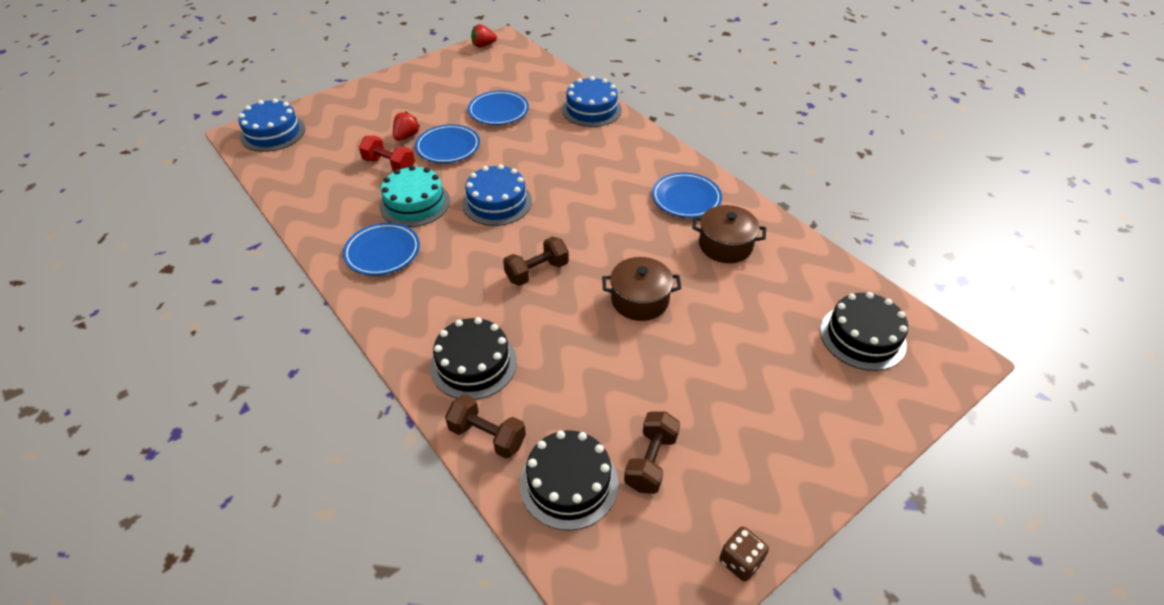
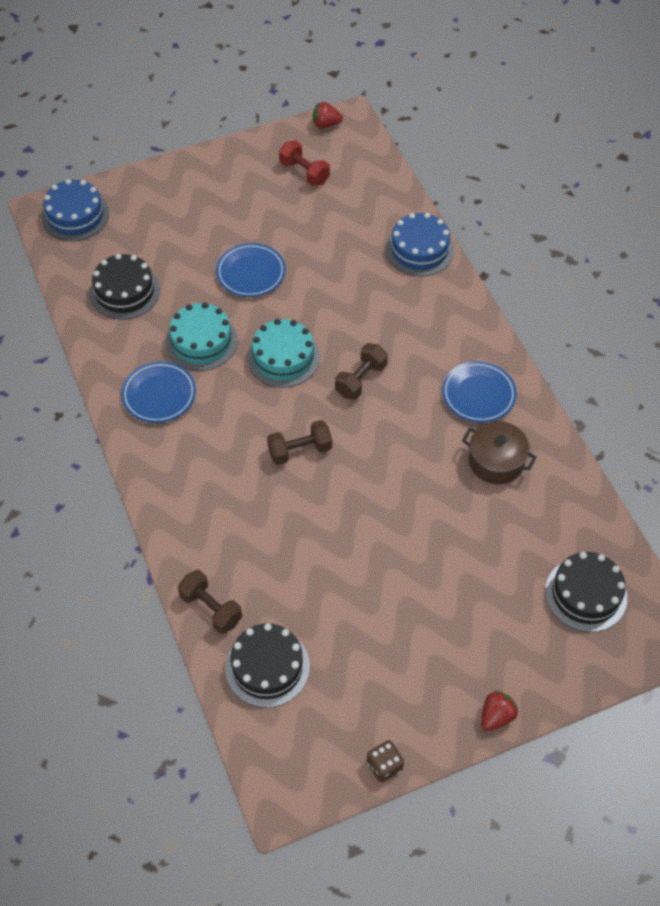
camera: 15 degrees right, 10 degrees up
(389, 165) = (186, 285): red dumbbell -> red dumbbell (304, 173)
(406, 136) = (211, 249): red strawberry -> red strawberry (496, 716)
(473, 364) = (216, 536): black cake -> black cake (125, 292)
(497, 202) = (283, 357): blue cake -> turquoise cake
(498, 111) = (317, 232): blue plate -> none
(639, 300) = (388, 505): brown pot -> none
(651, 461) = (342, 665): brown dumbbell -> brown dumbbell (361, 380)

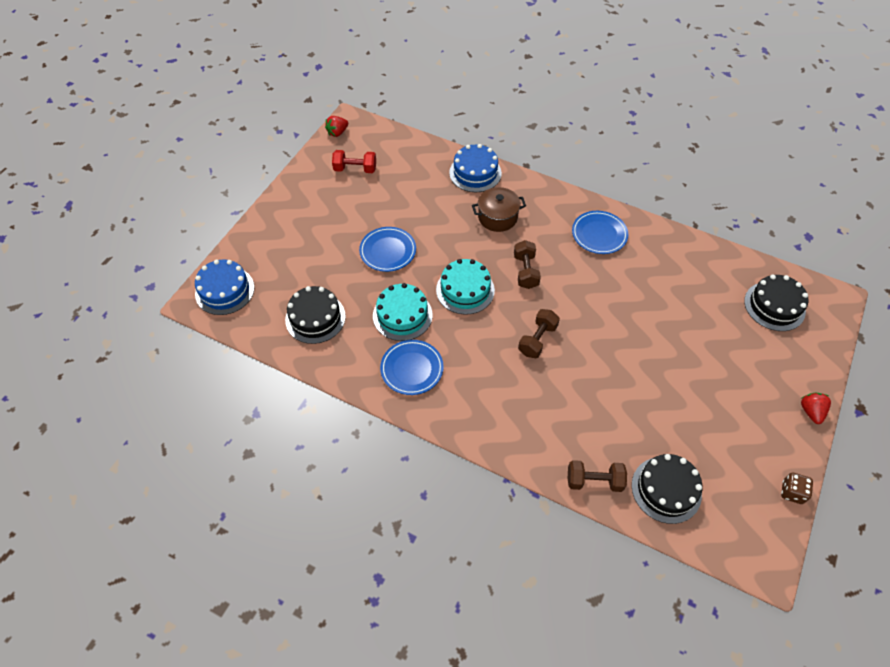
camera: 40 degrees left, 0 degrees up
(496, 461) = (650, 266): brown pot -> brown pot (497, 217)

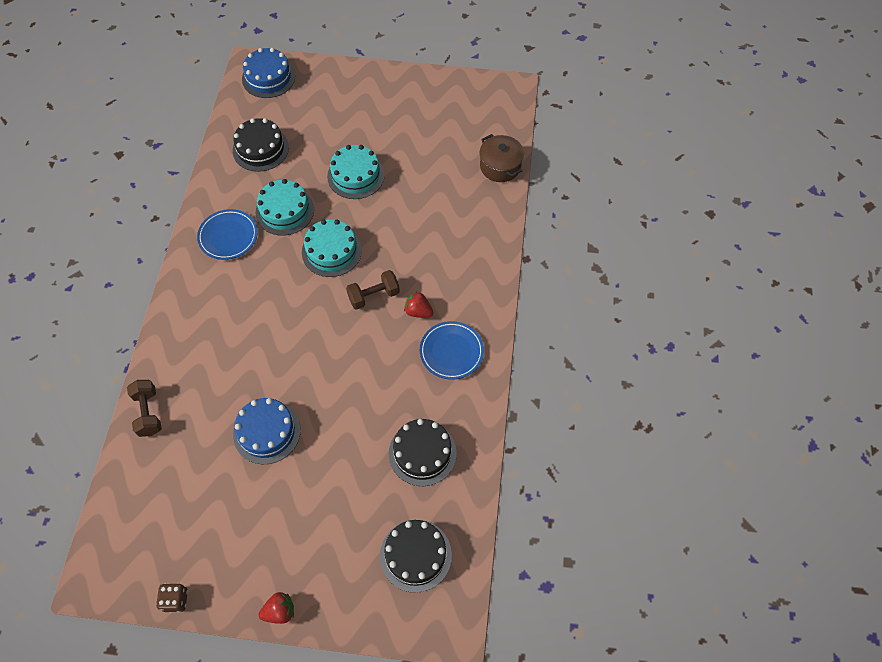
camera: 70 degrees right, 5 degrees up
(337, 132) = (492, 85): red strawberry -> red strawberry (418, 311)
(355, 169) = (449, 116): red dumbbell -> none
(388, 251) = (355, 176): blue plate -> turquoise cake
(475, 173) = (491, 215): blue cake -> blue cake (267, 432)
(497, 217) = (437, 252): brown pot -> brown pot (500, 166)
(537, 340) = (292, 328): brown dumbbell -> none
(666, 489) = (153, 477): black cake -> black cake (422, 453)

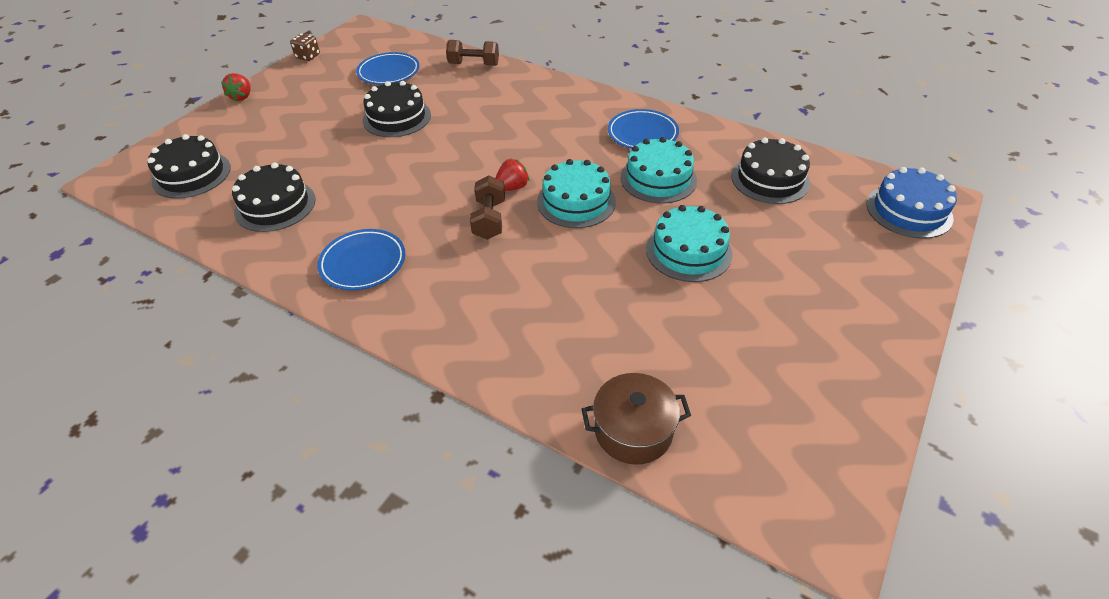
camera: 115 degrees right, 15 degrees down
(186, 488) = (389, 72): none -> blue plate
(267, 432) = (397, 118): blue cake -> black cake
(418, 311) = (439, 250): red strawberry -> red strawberry (512, 187)

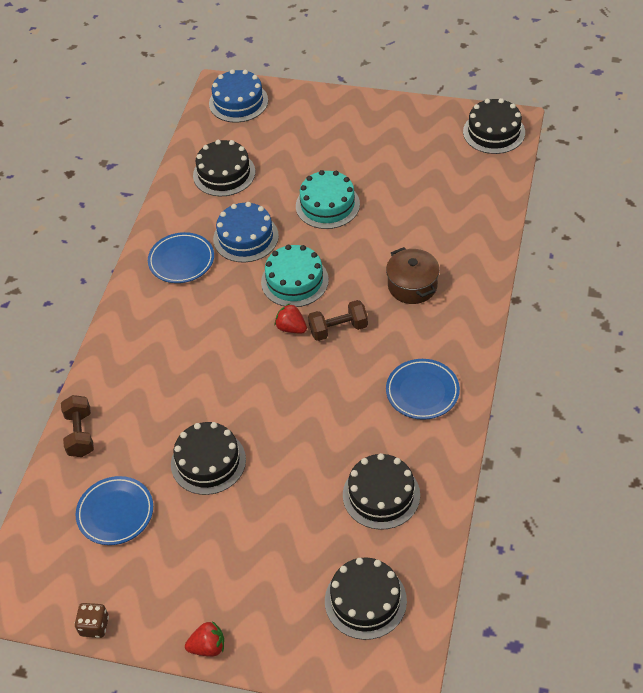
camera: 105 degrees left, 5 degrees up
(633, 431) = (492, 202): brown pot -> brown pot (412, 286)
(658, 179) = (246, 237): turquoise cake -> blue cake
(805, 492) = (494, 132): none -> black cake

